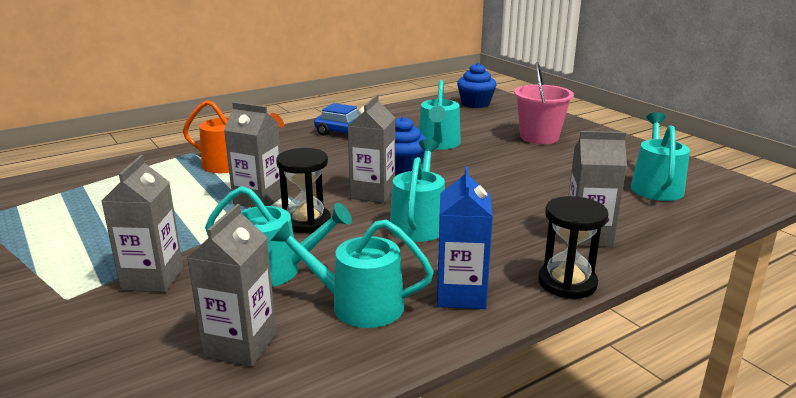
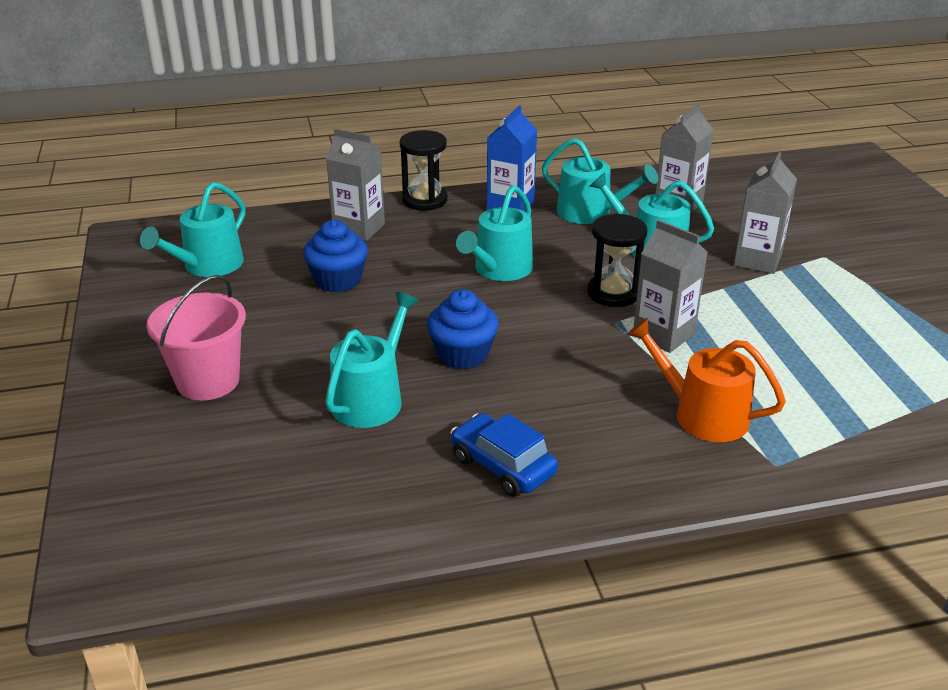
camera: 160 degrees left, 10 degrees up
(373, 193) = (525, 317): grey carton -> none
(475, 104) = (177, 527): blue cupcake -> blue cupcake (338, 280)

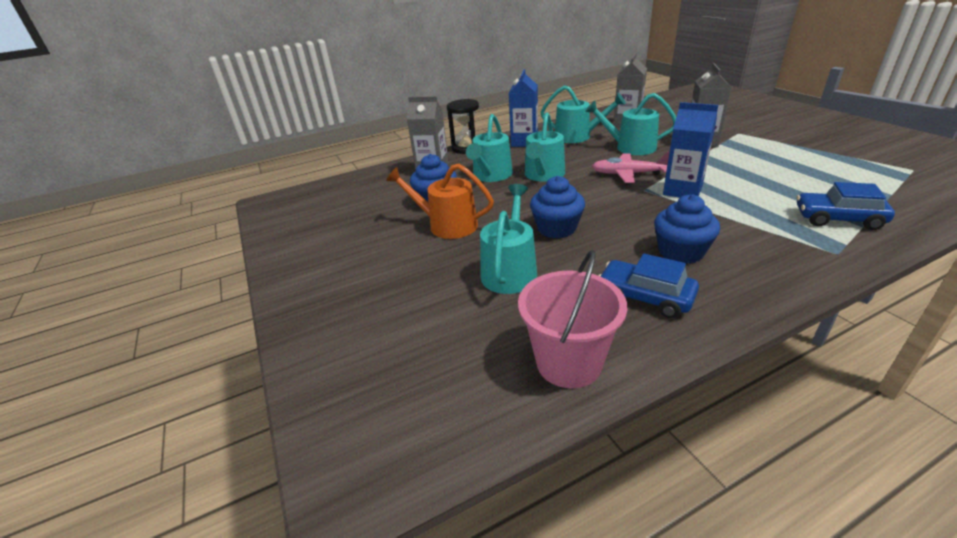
camera: 10 degrees left, 0 degrees up
(208, 266) = (336, 209): turquoise watering can -> turquoise watering can (491, 175)
(208, 381) = (373, 285): pink bucket -> pink bucket (569, 363)
(589, 420) = (681, 252): none -> blue cupcake
(613, 293) = (628, 174): black hourglass -> pink plane
(663, 335) = (682, 190): grey carton -> blue carton
(702, 414) = (754, 232): orange watering can -> orange watering can (447, 225)
(825, 421) = (838, 219): none -> blue car

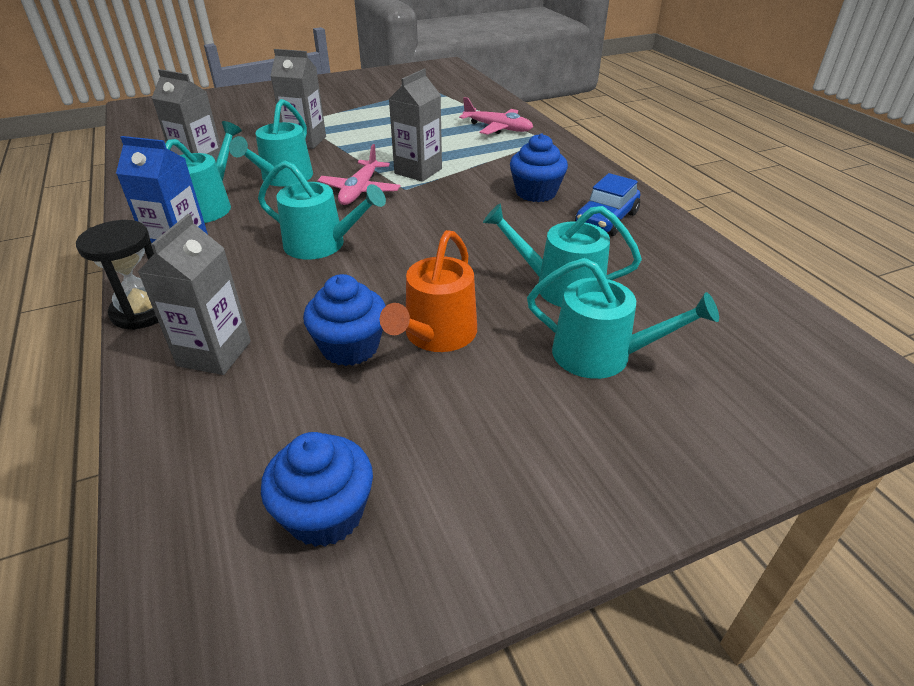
camera: 90 degrees left, 5 degrees up
(491, 175) = (289, 289): turquoise watering can -> turquoise watering can (601, 355)
(556, 228) = (474, 249): blue cupcake -> blue cupcake (325, 514)
(569, 363) = (702, 266): pink bucket -> none
(682, 190) = (418, 171): blue carton -> grey carton
(838, 219) = (497, 128): blue car -> pink plane

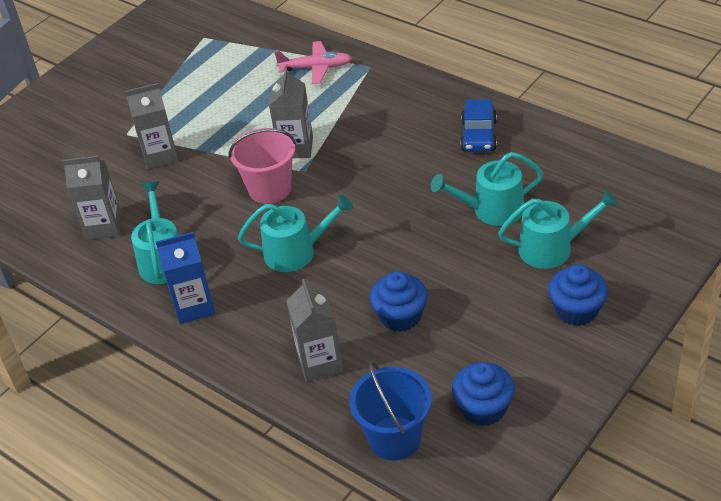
camera: 25 degrees left, 5 degrees up
(143, 311) = (233, 361): black hourglass -> none
(179, 488) = (394, 438): none -> blue bucket
(283, 178) = (191, 204): turquoise watering can -> none
(360, 190) = (270, 189): pink plane -> pink bucket
(437, 335) = (445, 282): orange watering can -> none
(536, 192) = (408, 131): blue cupcake -> blue cupcake (576, 310)

